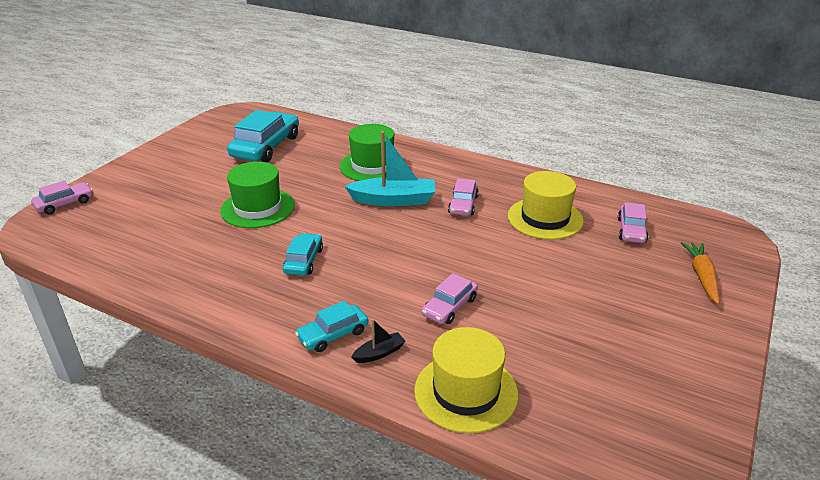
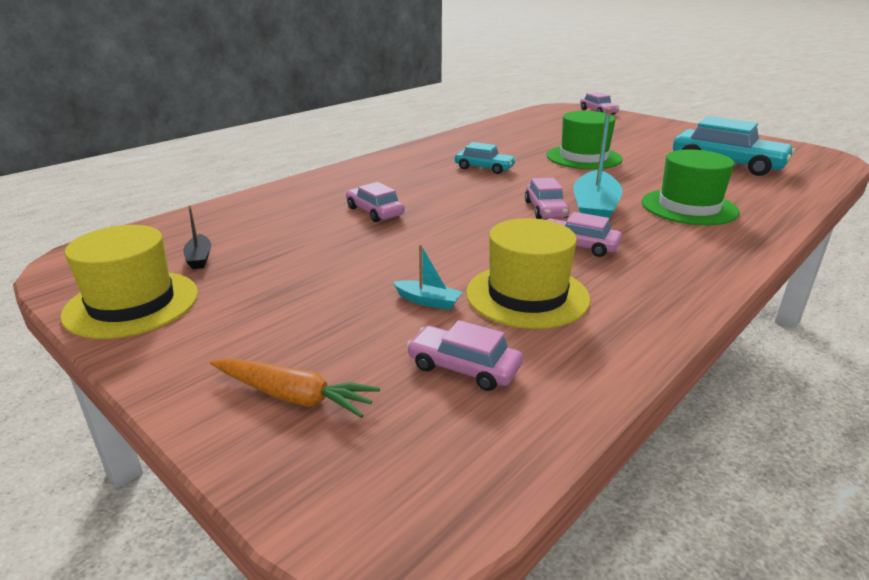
camera: 105 degrees right, 5 degrees down
(333, 334) = (375, 171): turquoise car -> none
(379, 353) = (338, 182): black boat -> black boat (199, 258)
(403, 220) = (545, 209): none -> pink car
(466, 392) = (264, 203): yellow hat -> yellow hat (132, 304)
(579, 251) = (428, 301): none -> turquoise boat

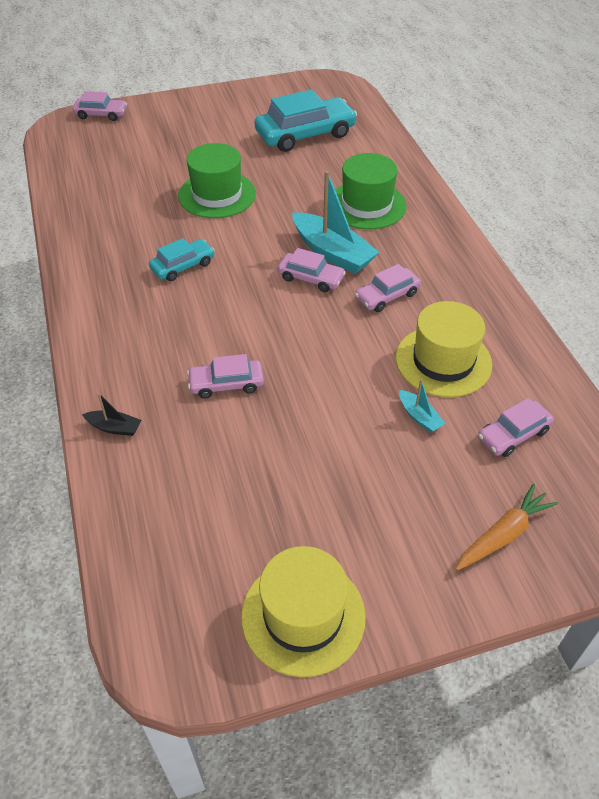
camera: 60 degrees left, 20 degrees up
(199, 258) = (237, 546): black boat -> black boat (114, 428)
(428, 301) = (419, 417): turquoise boat -> turquoise boat turned 90 degrees clockwise

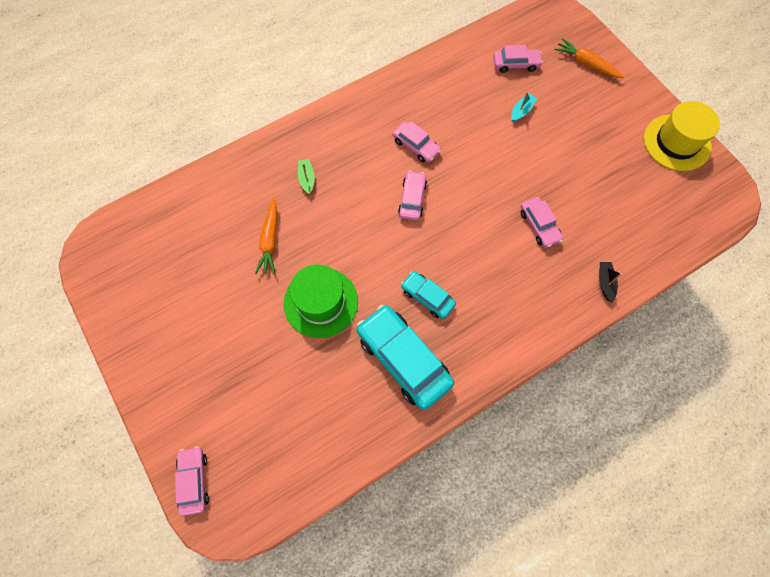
camera: 105 degrees left, 20 degrees up
(300, 173) = (270, 240): none -> orange carrot
(305, 134) = (202, 252): turquoise car -> turquoise car (403, 359)
(332, 253) = (377, 191): turquoise boat -> none
(366, 205) = (307, 179): green hat -> green boat
(443, 361) = (469, 104): yellow hat -> none
(513, 434) = (515, 64): pink car -> pink car turned 45 degrees counterclockwise

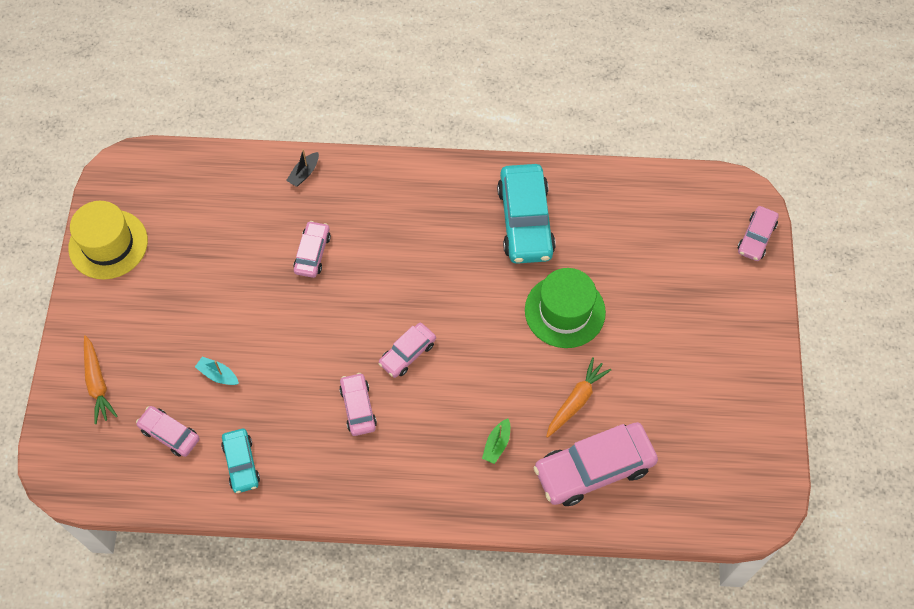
camera: 145 degrees left, 5 degrees down
(229, 203) = (594, 468): none -> pink car
(427, 297) = (466, 256): turquoise car -> turquoise car (241, 463)
(521, 111) = (218, 374): turquoise boat -> turquoise boat turned 45 degrees clockwise

